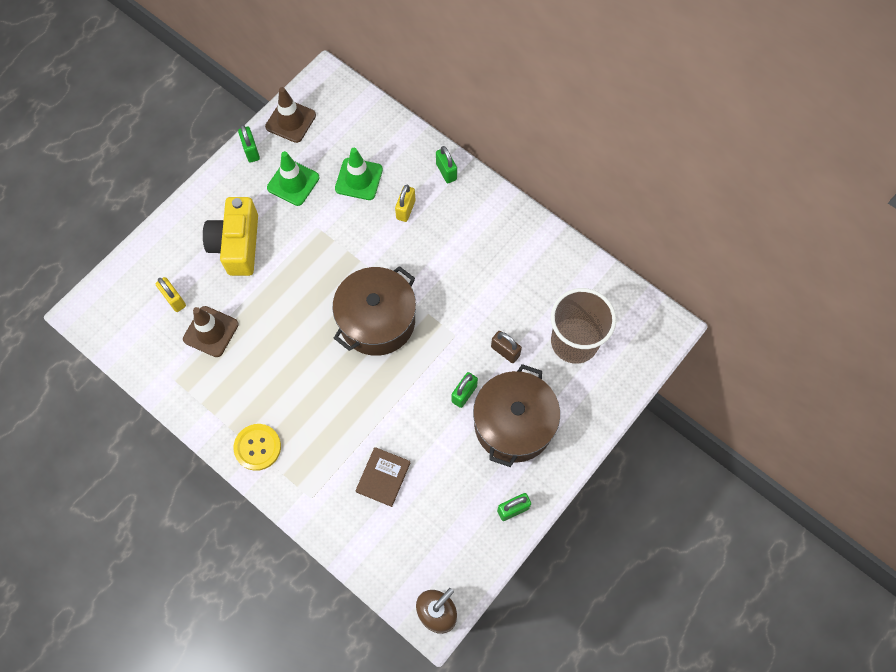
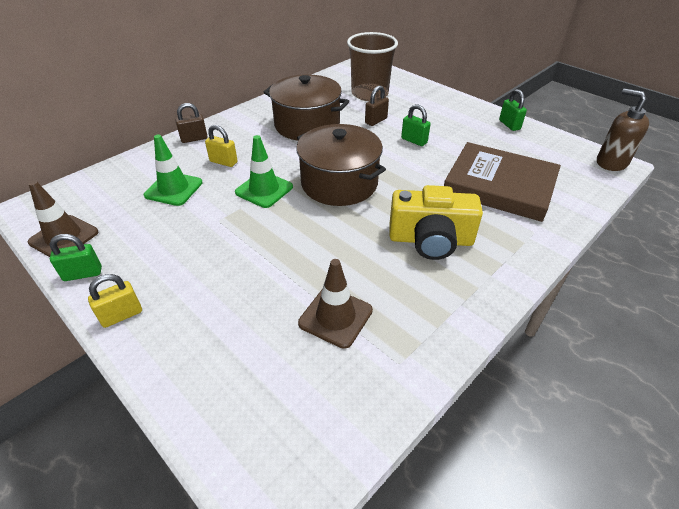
camera: 85 degrees left, 25 degrees down
(174, 299) = (279, 360): yellow padlock -> yellow padlock (122, 315)
(237, 244) = (216, 289): yellow camera -> yellow camera (431, 240)
(257, 447) = (487, 273): yellow button -> none
(293, 182) = (151, 237): green traffic cone -> green traffic cone (264, 190)
(383, 477) = (499, 185): brown book -> brown book, size x2.08
(446, 172) = (194, 139): green padlock -> brown padlock
(513, 424) = (438, 121): brown pot -> brown pot (307, 125)

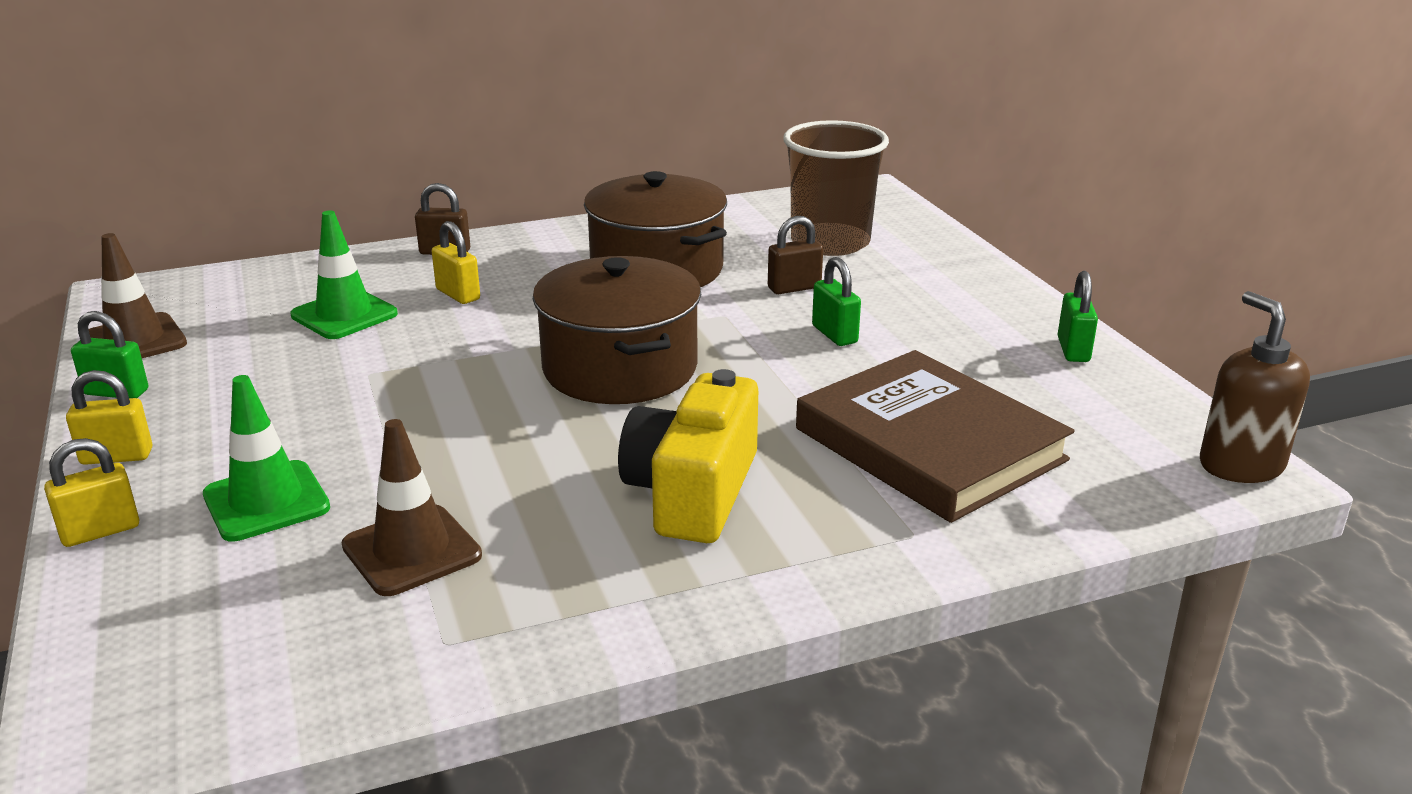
camera: 25 degrees right, 15 degrees down
(156, 367) = (100, 531): none -> yellow padlock
(264, 190) = (482, 348): green traffic cone -> green traffic cone (266, 501)
(431, 240) = (693, 492): yellow camera -> yellow camera turned 75 degrees clockwise

